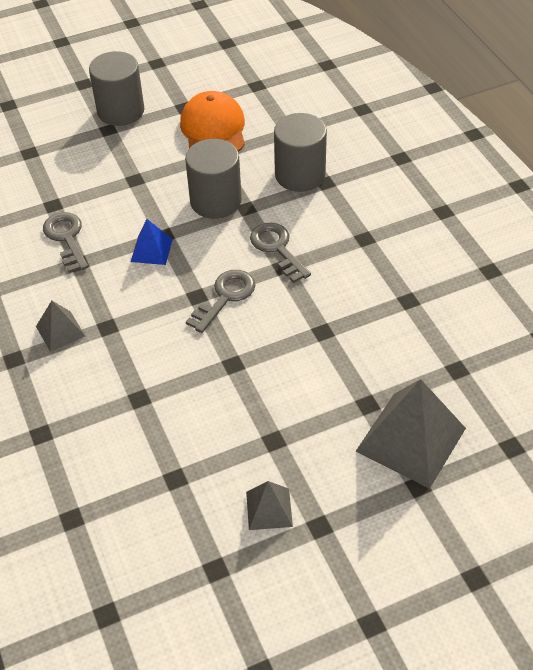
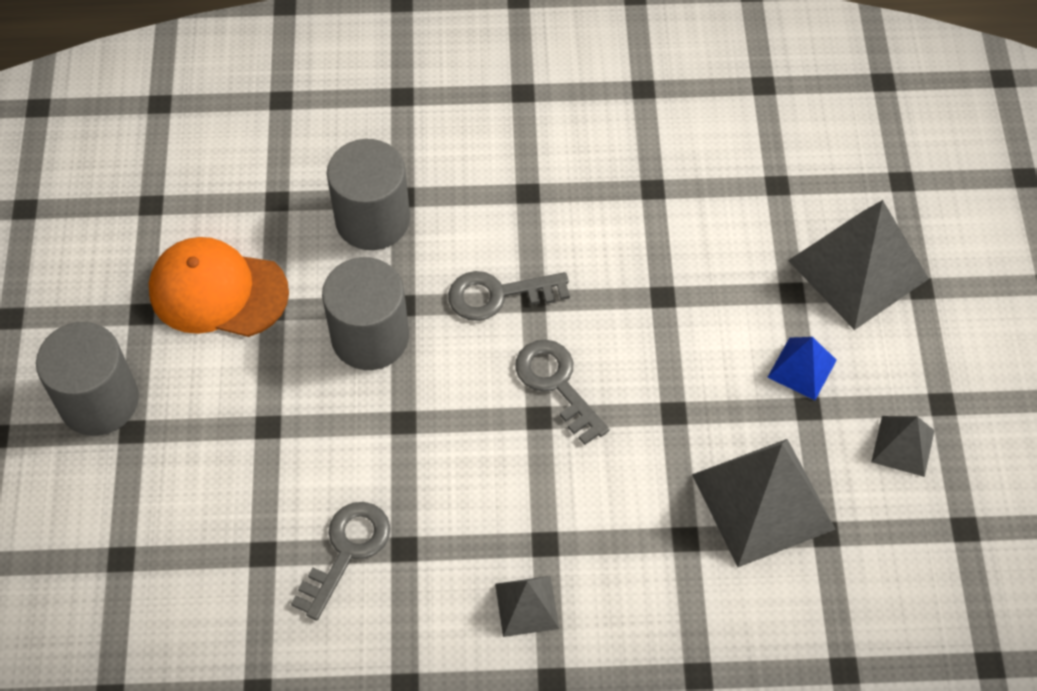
camera: 70 degrees left, 10 degrees up
(66, 238) = (346, 552): grey key -> grey key turned 120 degrees clockwise
(151, 250) = (426, 446): blue pyramid -> blue pyramid (802, 368)
(185, 434) = (763, 502): none -> grey pyramid

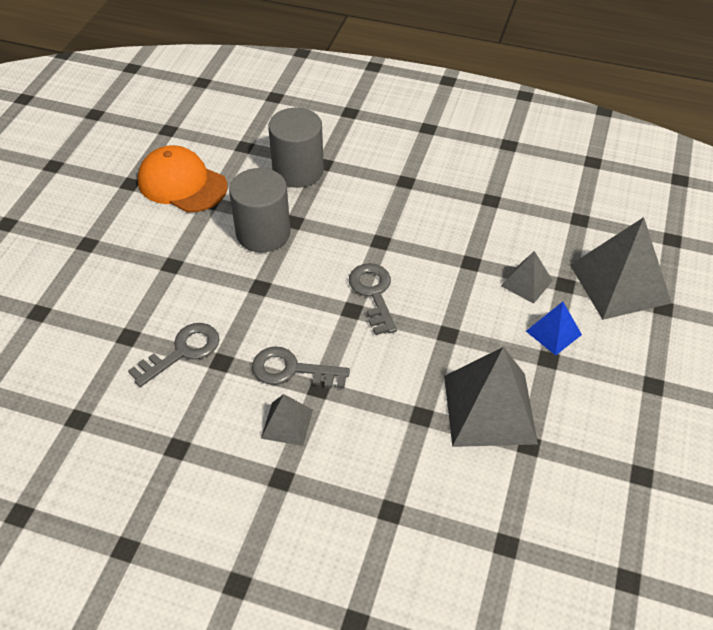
camera: 20 degrees right, 10 degrees down
(99, 401) = (77, 222): grey cylinder -> none
(499, 295) = (359, 232): grey key -> grey key (292, 370)
(903, 446) = (612, 404): grey pyramid -> grey pyramid (526, 283)

